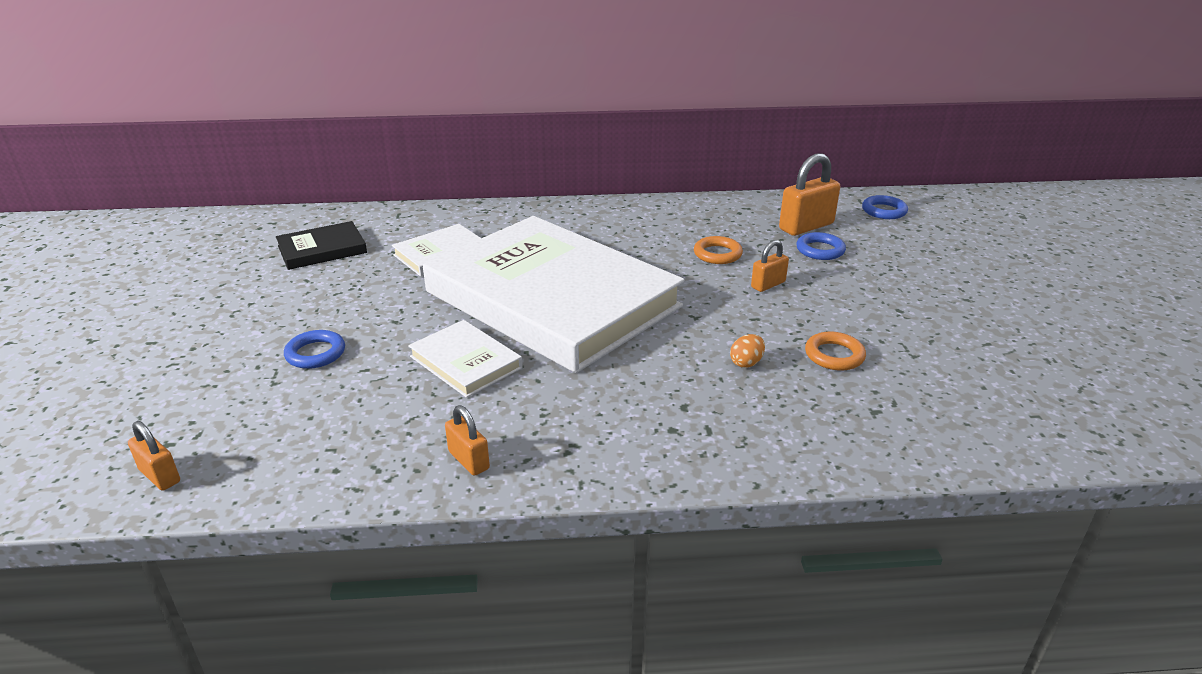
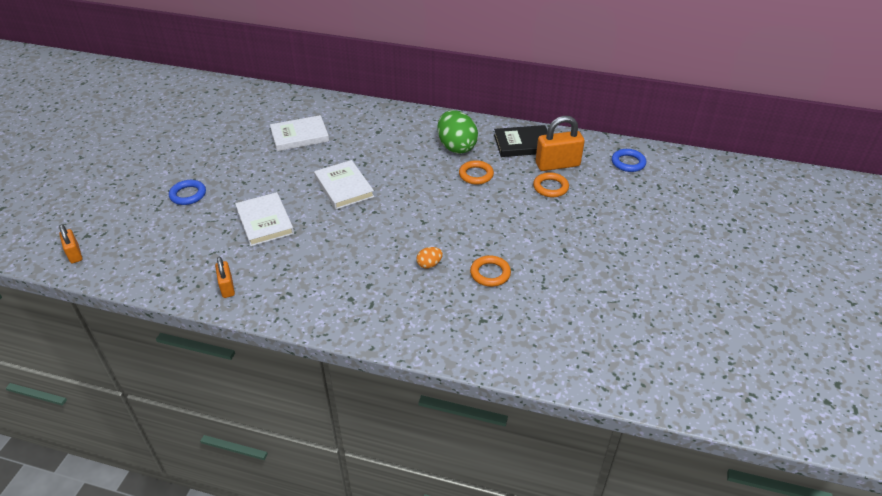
camera: 20 degrees right, 10 degrees up
(322, 249) = (232, 117): black book -> black book (523, 144)
(552, 299) = (344, 187): white book -> white book, size x0.40
(666, 230) = (456, 147): none -> green egg
(768, 284) = (490, 208): orange padlock -> none
(820, 250) = (550, 187): blue ring -> orange ring

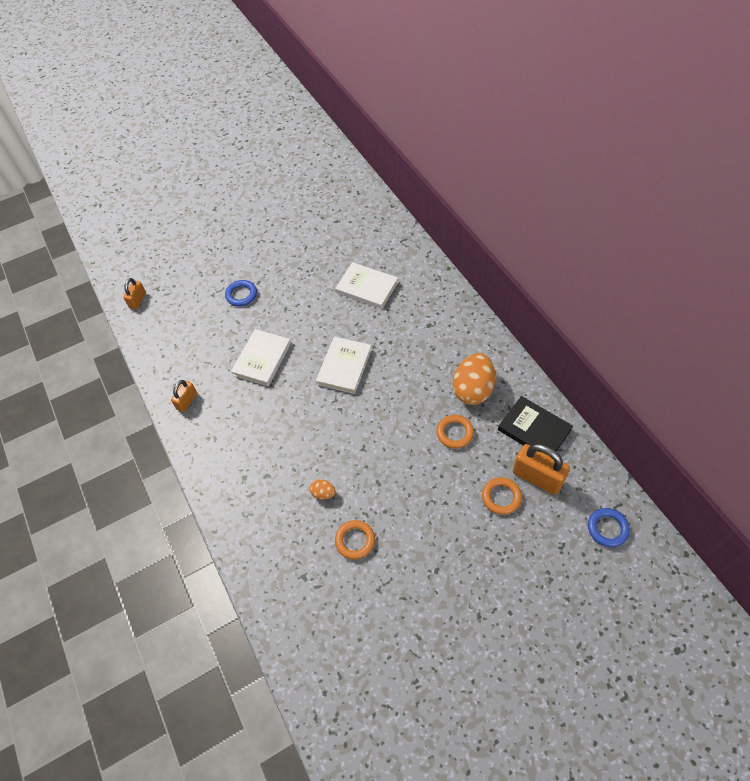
camera: 50 degrees right, 15 degrees up
(456, 147) = (473, 389): green egg -> orange egg

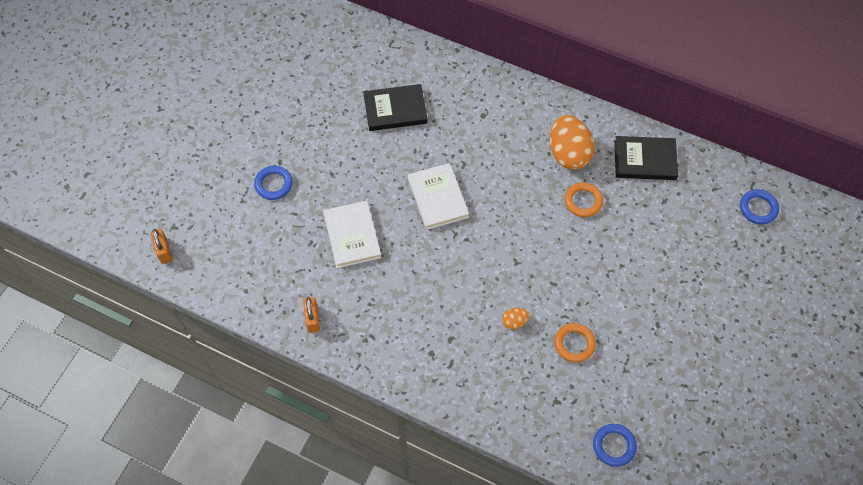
camera: 40 degrees left, 5 degrees up
(318, 645) = (614, 446): none -> blue ring
(367, 288) = (395, 110): white book -> black book
(501, 497) = (662, 233): orange ring -> none
(537, 477) = (677, 199): orange padlock -> none

